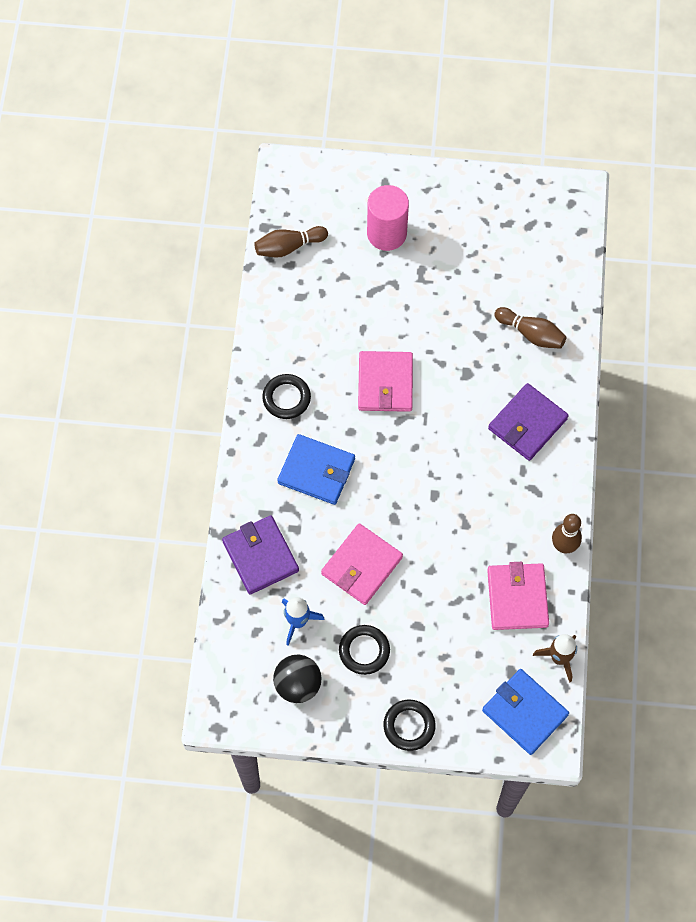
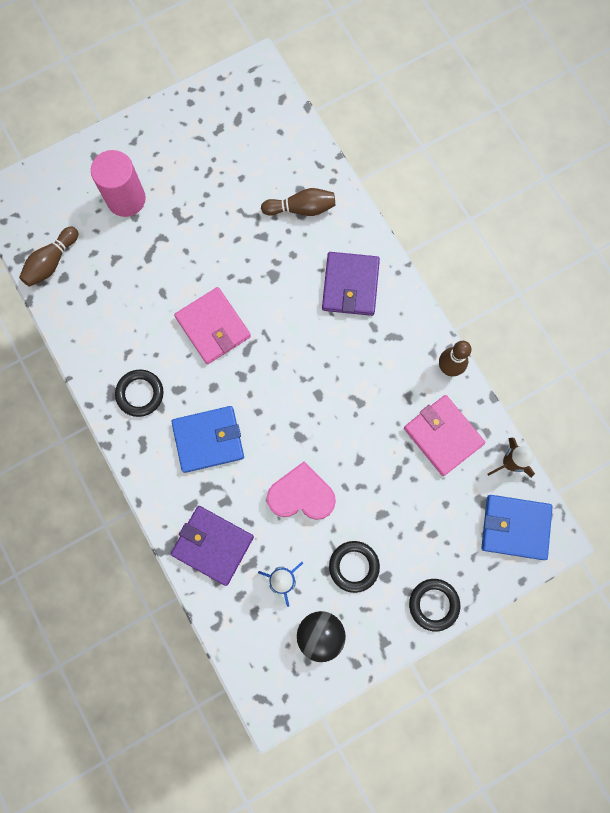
camera: 35 degrees left, 10 degrees up
(361, 565) = (301, 495): pink wallet -> pink heart

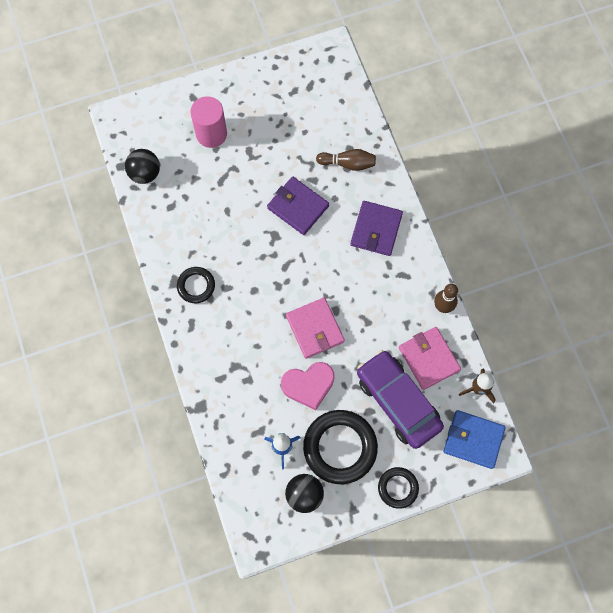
camera: 10 degrees right, 5 degrees down
(51, 262) = (145, 173): brown bowling pin -> black ball
(208, 440) = (243, 330): blue wallet -> none
(213, 327) = (262, 244): pink wallet -> pink wallet (315, 329)
(213, 545) = (232, 412): purple wallet -> purple wallet (298, 207)
(301, 495) = (308, 385): pink heart -> pink heart turned 150 degrees clockwise
(354, 566) = (340, 447): black ring -> black ring, size x1.83
(415, 496) = (398, 401): none -> purple car

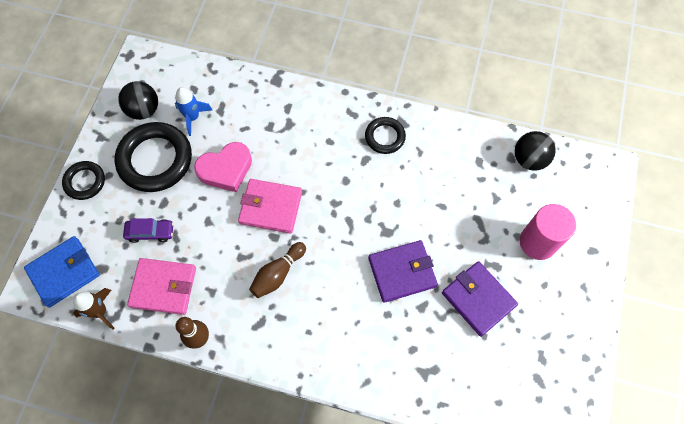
camera: 125 degrees right, 5 degrees down
(308, 385) = (226, 169): pink heart -> pink heart turned 135 degrees counterclockwise
(348, 163) = (417, 355): brown bowling pin -> brown bowling pin (278, 274)
(376, 229) = (325, 331): purple wallet -> purple wallet (478, 299)
(398, 401) = (150, 232): purple car -> purple car, size x0.45

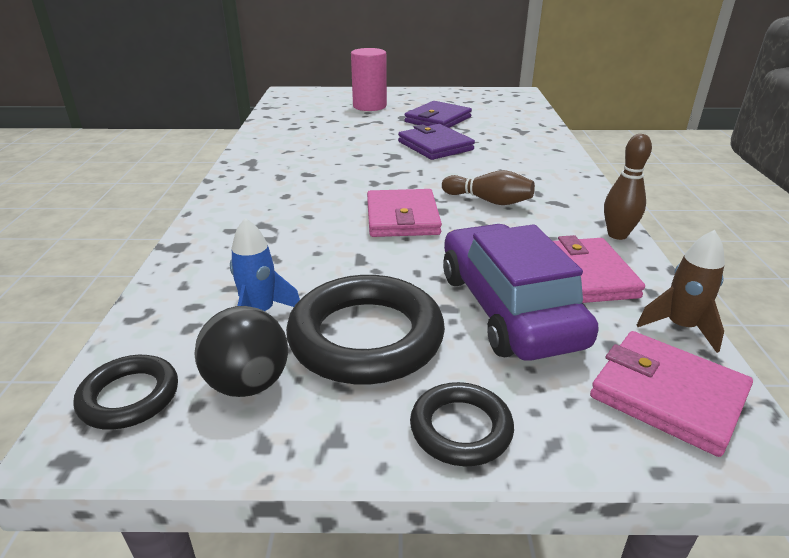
camera: 105 degrees left, 35 degrees down
(64, 272) = (667, 395): blue wallet -> pink wallet
(150, 232) = (508, 308): purple car -> purple car, size x2.22
(226, 169) = (357, 260): pink heart -> none
(385, 137) = (272, 167): black ring -> black ring (129, 397)
(529, 159) = (285, 112): black ball -> none

